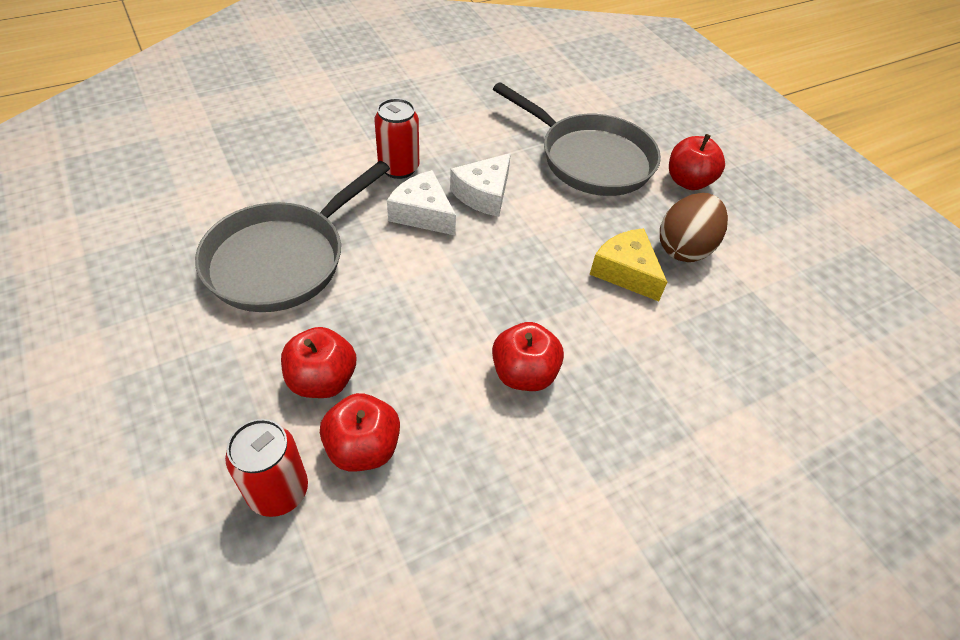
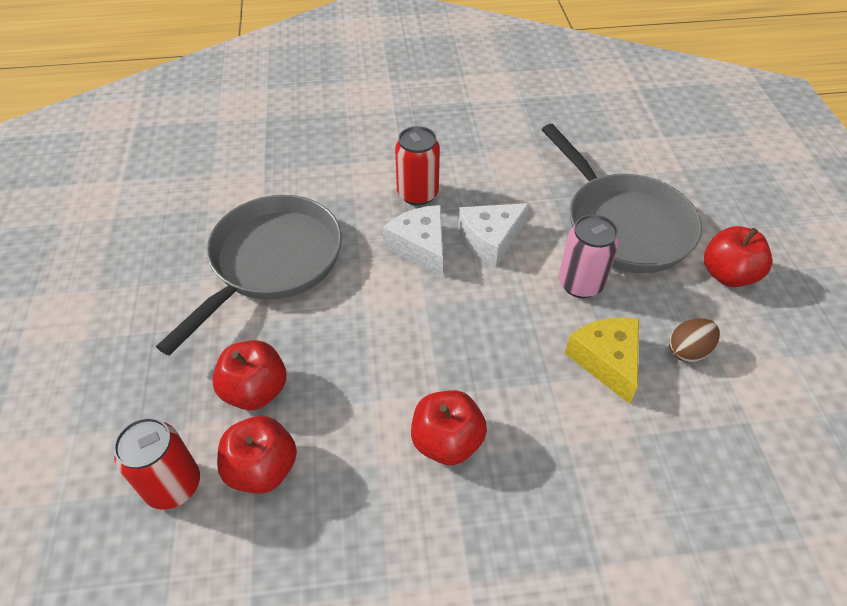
camera: 25 degrees right, 0 degrees up
(282, 259) = (271, 262): grey pan -> grey pan turned 150 degrees clockwise
(577, 214) = (580, 284): none -> pink can
(684, 248) = (688, 351): brown egg -> brown egg, size x0.59

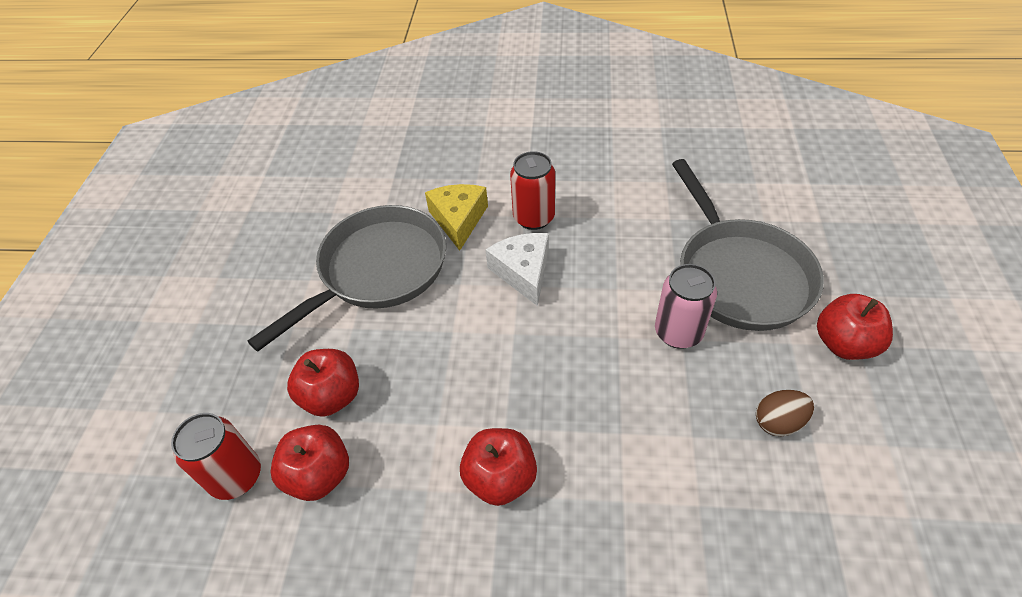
camera: 15 degrees right, 0 degrees up
(490, 239) = (595, 273): white cheese -> none
(606, 360) = (686, 419): yellow cheese -> yellow cheese (458, 220)

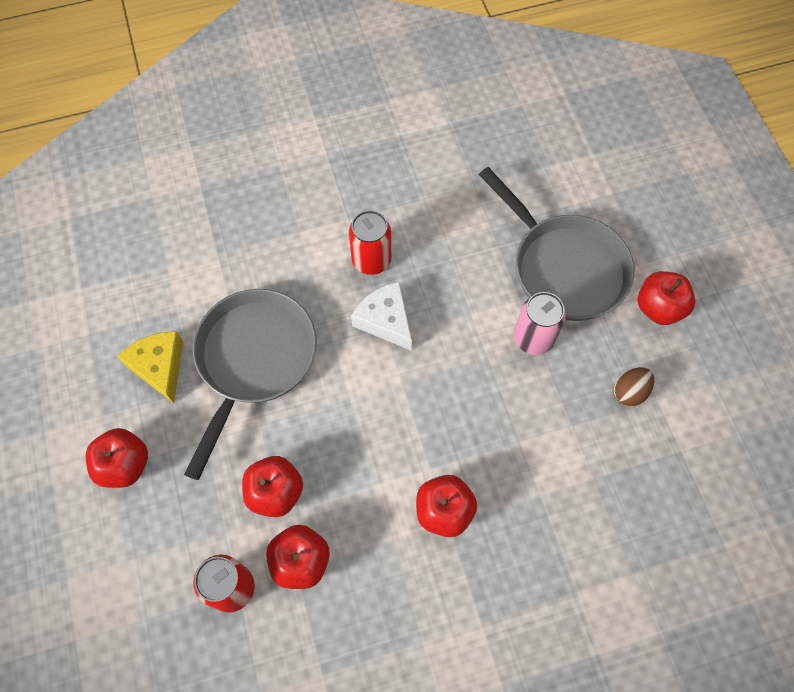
camera: 25 degrees left, 15 degrees up
(209, 325) = (125, 465): none -> red apple
(458, 220) = (303, 283): yellow cheese -> yellow cheese (159, 367)

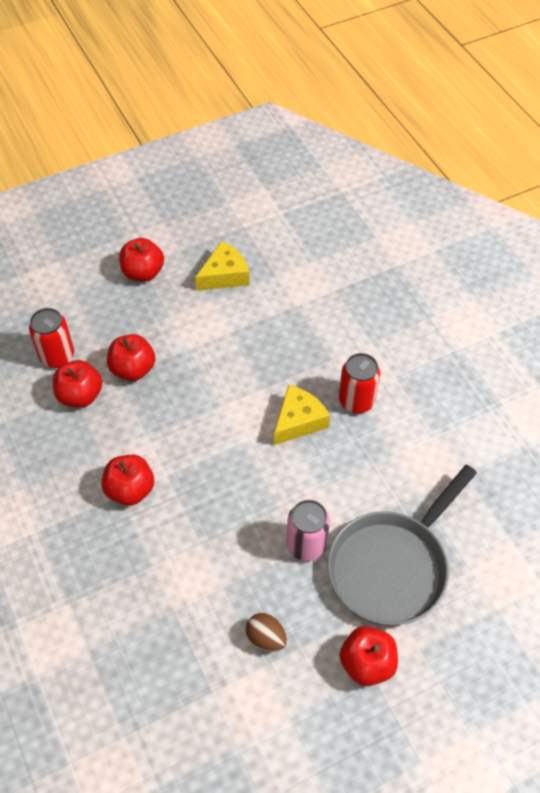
camera: 80 degrees right, 10 degrees down
(254, 360) = (242, 334): grey pan -> none
(385, 320) = (298, 421): white cheese -> yellow cheese

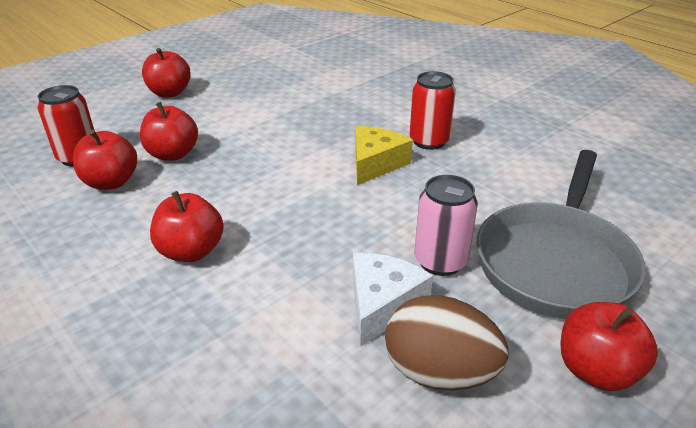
camera: 15 degrees left, 20 degrees down
(225, 275) = (255, 85): yellow cheese -> none
(250, 574) = (382, 304): none -> white cheese
(266, 638) = (439, 372): brown egg -> brown egg, size x1.70

